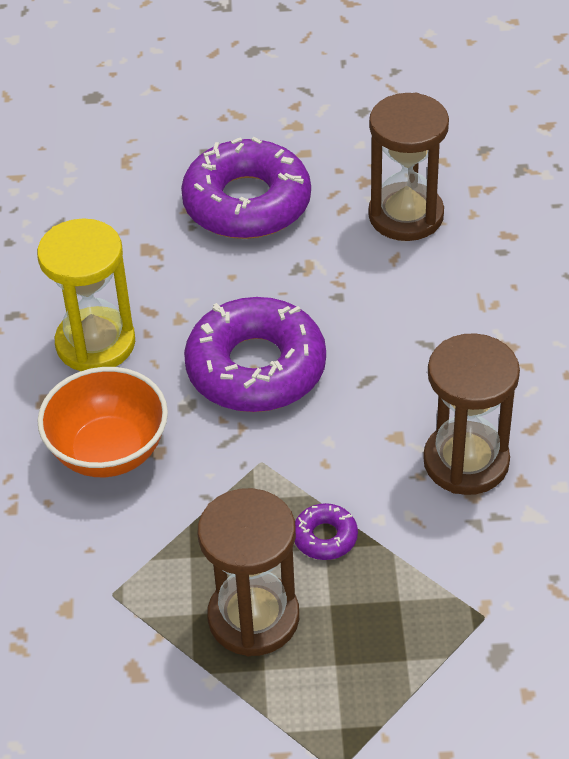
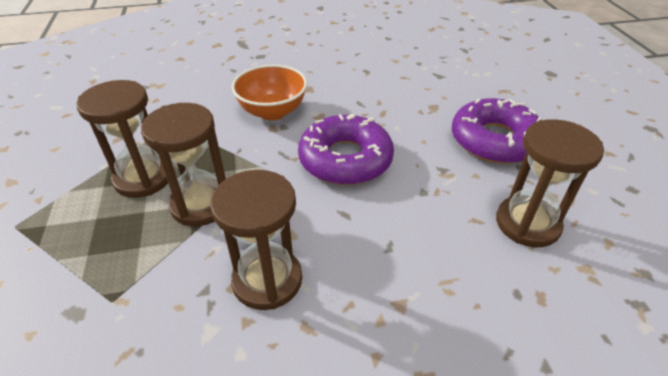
camera: 80 degrees right, 5 degrees down
(95, 343) = (352, 98): yellow hourglass -> none
(325, 537) = (201, 204): purple donut -> brown hourglass

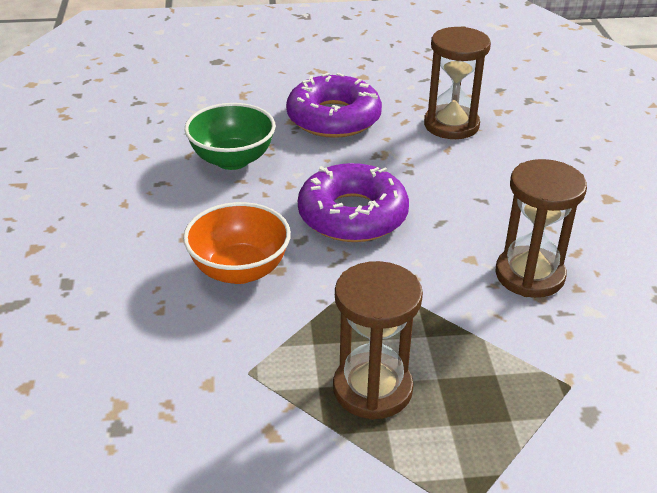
camera: 85 degrees left, 5 degrees down
(201, 204) = (425, 328): brown hourglass -> none
(405, 95) = (232, 160): none -> green bowl

